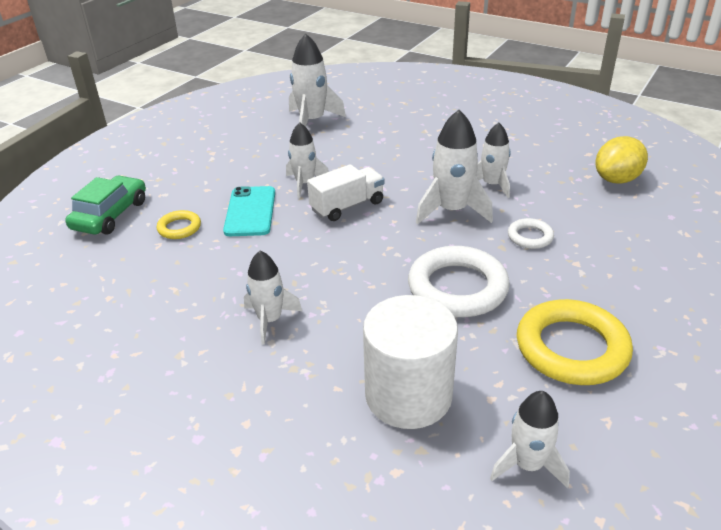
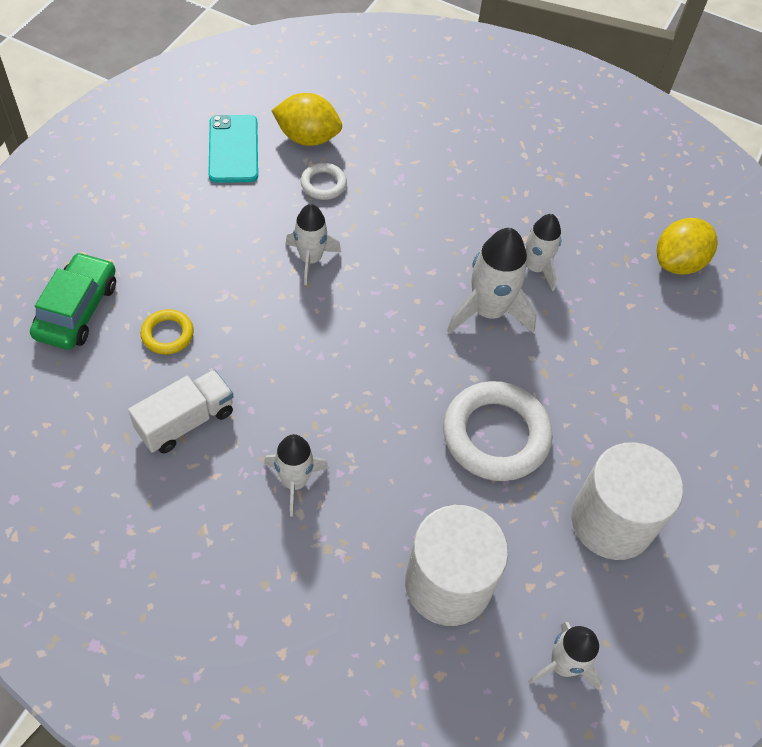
camera: 10 degrees left, 20 degrees up
(250, 211) = (250, 308): turquoise phone -> turquoise phone (233, 149)
(312, 121) = (307, 138): white rocket -> yellow lemon
(347, 206) = (365, 301): white truck -> white truck (186, 421)
(530, 237) = (575, 357): white ring -> white ring (323, 184)
(571, 348) = (611, 521): yellow ring -> white cylinder

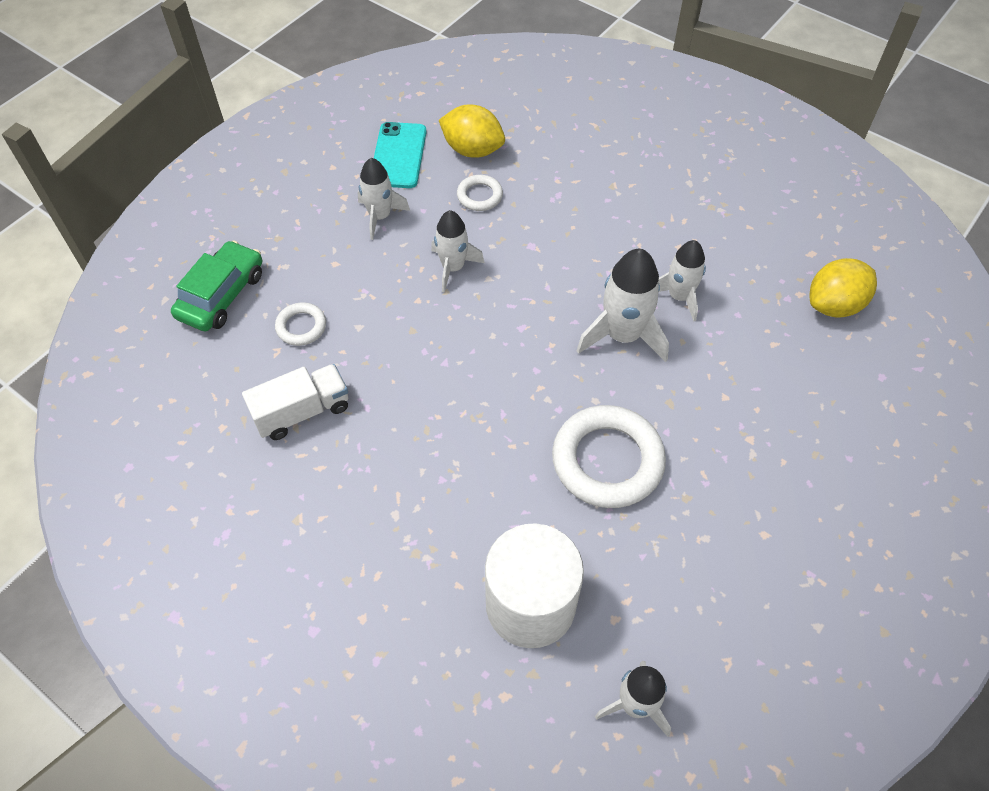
camera: 15 degrees right, 0 degrees up
(167, 334) = (301, 326): yellow ring -> white ring
(294, 482) = (396, 483): white rocket -> white rocket (380, 217)
(611, 521) = (714, 563): white cylinder -> none

